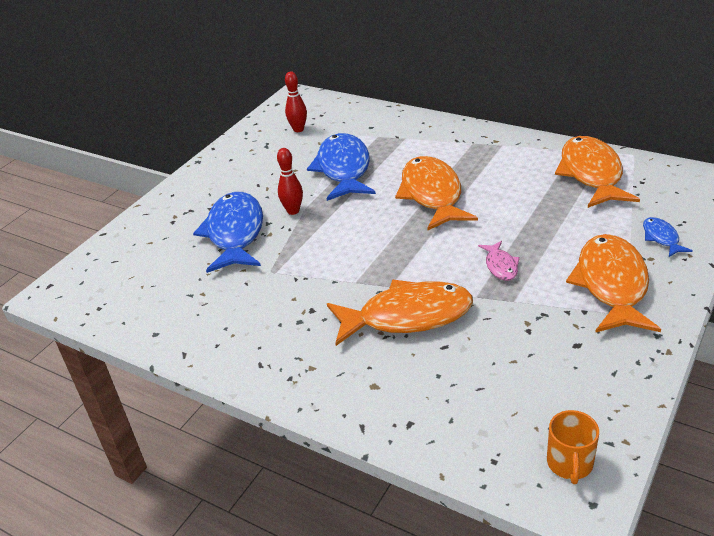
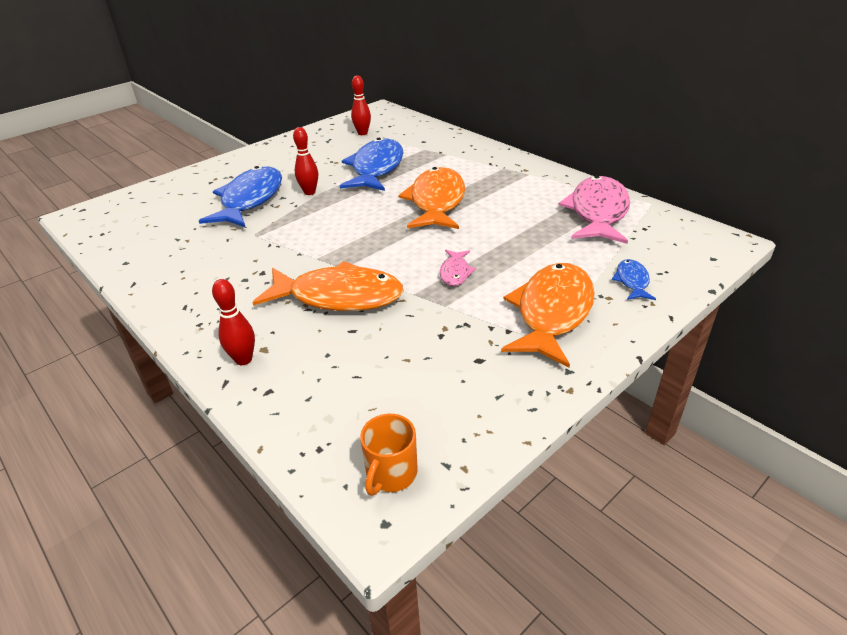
camera: 15 degrees right, 0 degrees up
(363, 401) = (243, 359): none -> red bowling pin
(591, 174) = (597, 212): orange fish -> pink fish

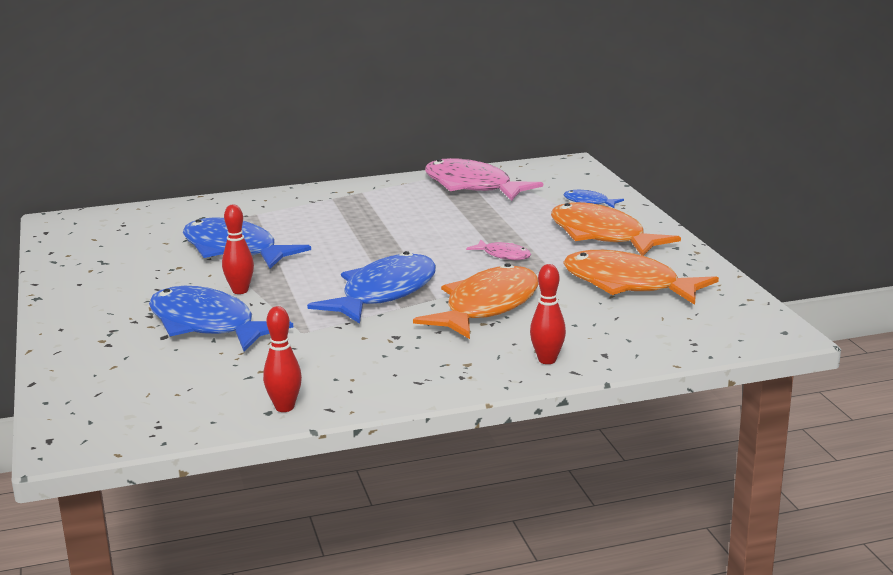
camera: 65 degrees left, 15 degrees down
(338, 243) = (384, 293): none -> blue fish
(362, 133) = (119, 241): red bowling pin -> red bowling pin (284, 407)
(391, 473) = (739, 322): orange mug -> none
(436, 202) = (360, 238): orange fish -> orange fish (627, 284)

